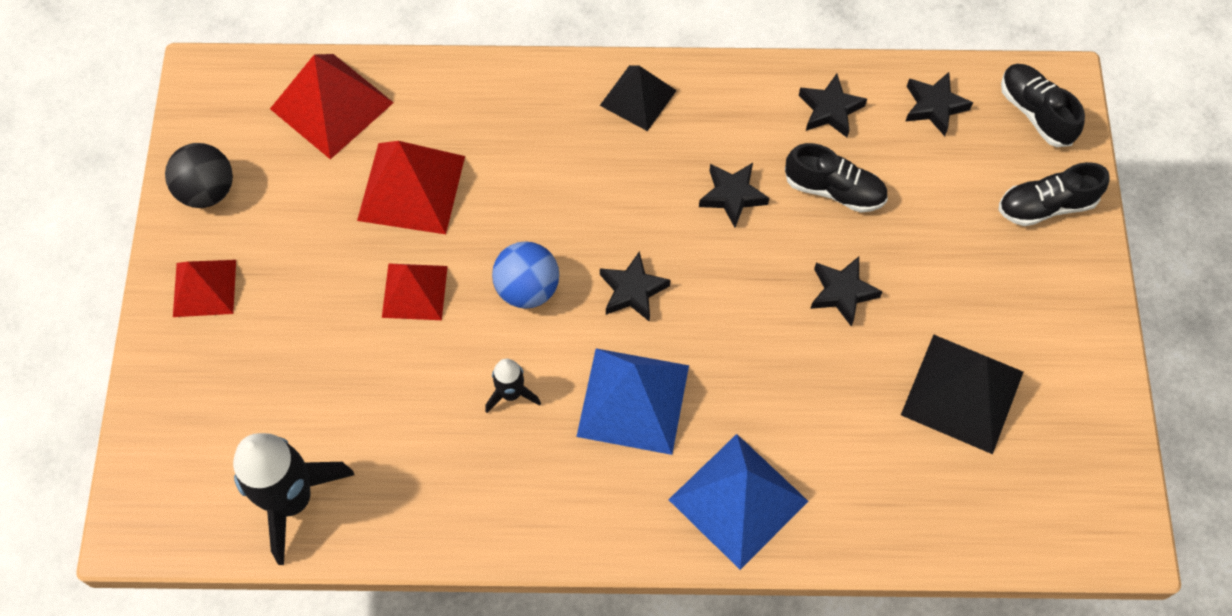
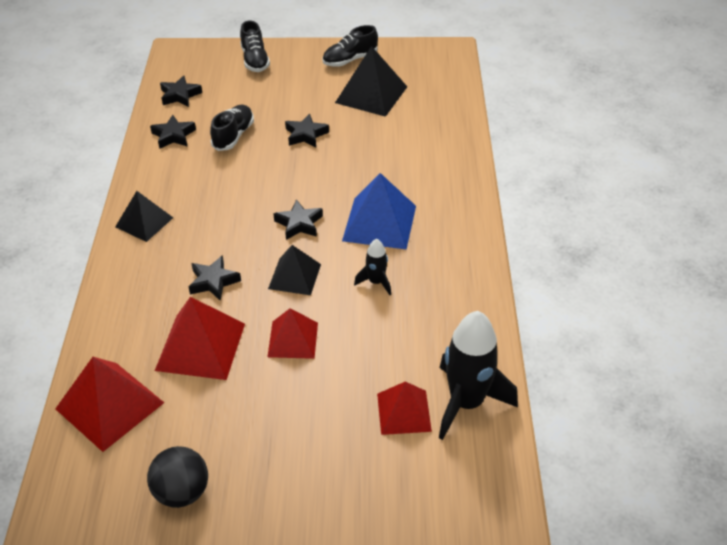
camera: 90 degrees left, 20 degrees down
(204, 288) = (281, 483): red pyramid -> red pyramid (404, 412)
(527, 289) = (294, 276): blue ball -> black pyramid
(732, 196) = (231, 178): black star -> black star (213, 281)
(738, 500) = (443, 178): blue pyramid -> none
(1035, 112) = (192, 60): black shoe -> black shoe (350, 60)

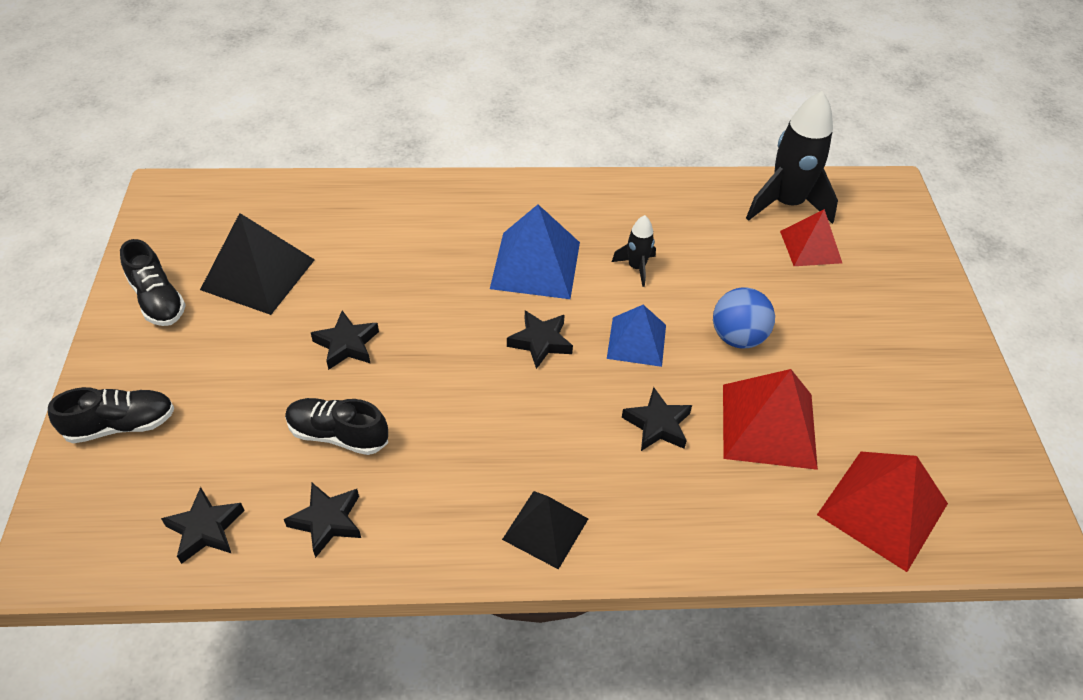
camera: 95 degrees left, 5 degrees up
(182, 492) = (967, 417): black ball -> none
(293, 339) = (737, 337): red pyramid -> blue ball
(294, 276) = (636, 341): black pyramid -> blue pyramid

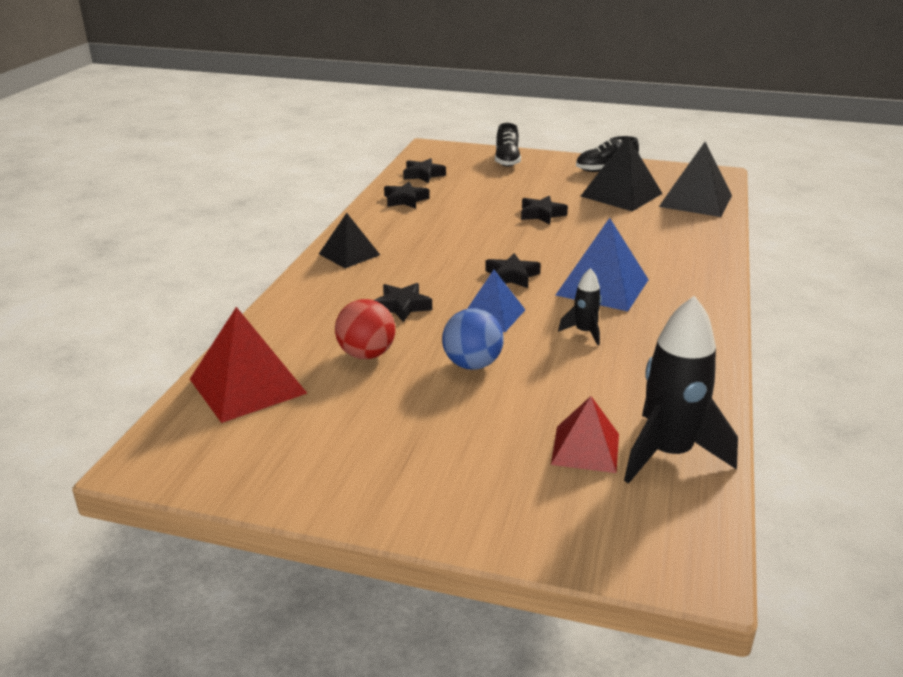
camera: 110 degrees right, 20 degrees down
(268, 207) = (696, 201): none -> black pyramid
(338, 435) = (465, 206): black shoe -> none
(768, 425) = (366, 354): red pyramid -> red ball

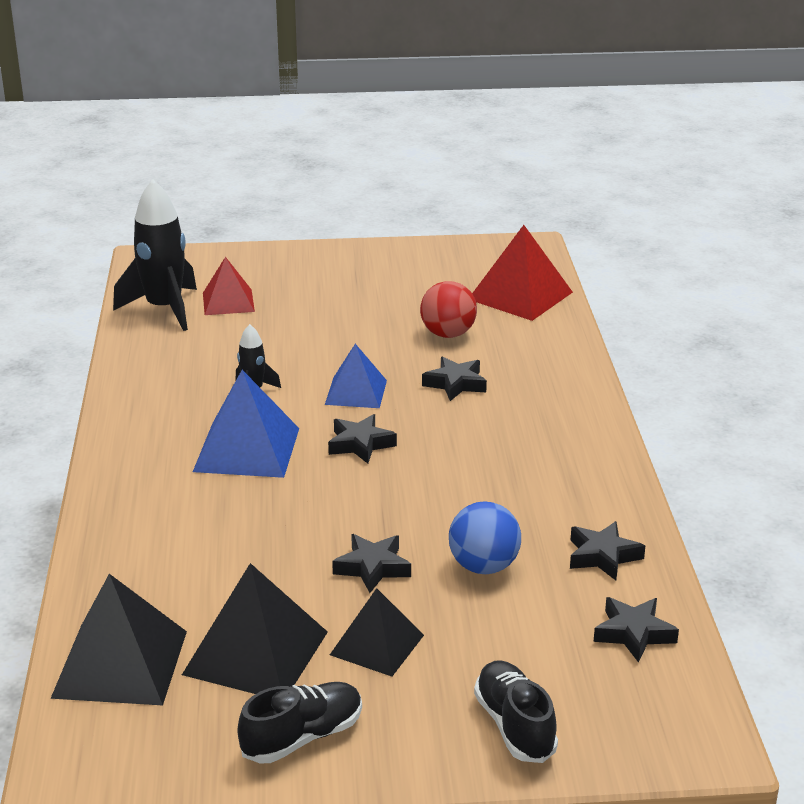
camera: 160 degrees right, 0 degrees up
(349, 254) = (578, 437): black pyramid -> black pyramid (377, 645)
(472, 364) = (347, 342): blue ball -> blue ball (483, 566)

